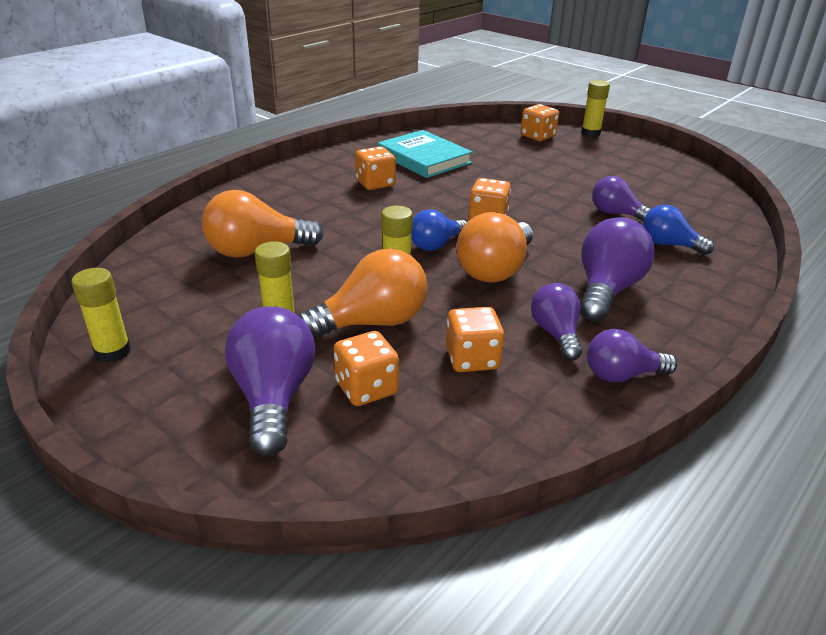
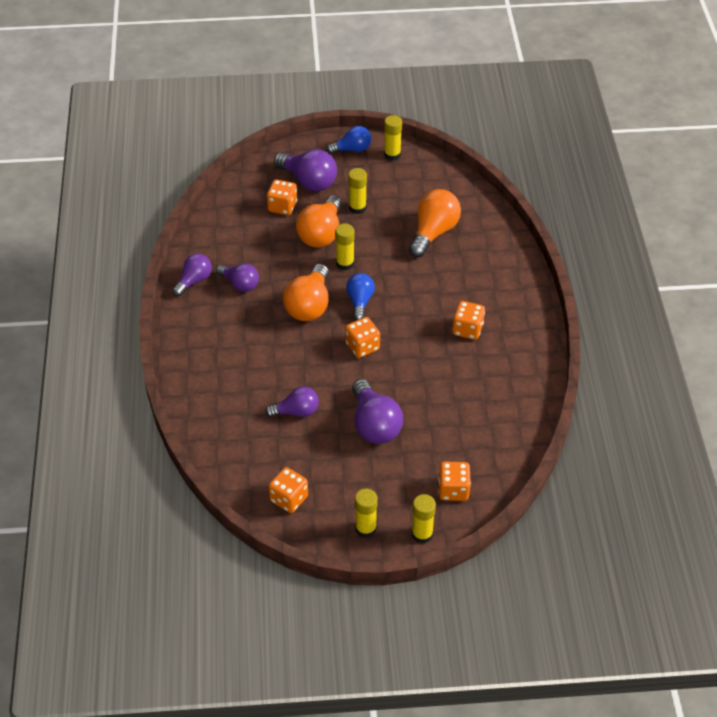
camera: 135 degrees right, 15 degrees up
(424, 158) = (483, 383): turquoise book -> none
(472, 359) = (260, 246): orange dice -> orange dice (289, 498)
(495, 270) = (309, 305): orange light bulb -> orange light bulb turned 150 degrees counterclockwise
(606, 290) = (242, 331): purple light bulb -> purple light bulb (374, 425)
(631, 149) = (365, 528): none -> yellow glue stick
(668, 245) = (241, 399): blue light bulb -> blue light bulb (352, 149)

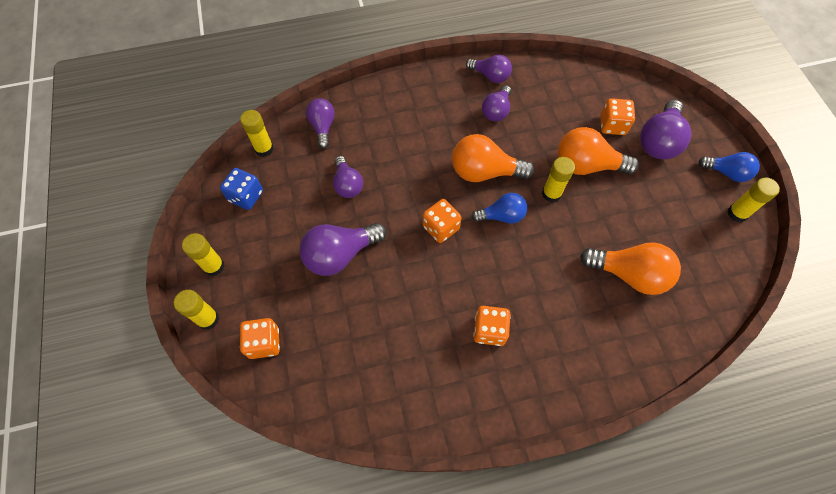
camera: 80 degrees right, 15 degrees up
(217, 426) = (323, 127): none -> purple light bulb
(289, 498) = (246, 196): orange dice -> blue dice
(352, 149) = (726, 173): blue light bulb -> blue light bulb turned 45 degrees counterclockwise
(357, 208) = (637, 192): yellow glue stick -> yellow glue stick (264, 149)

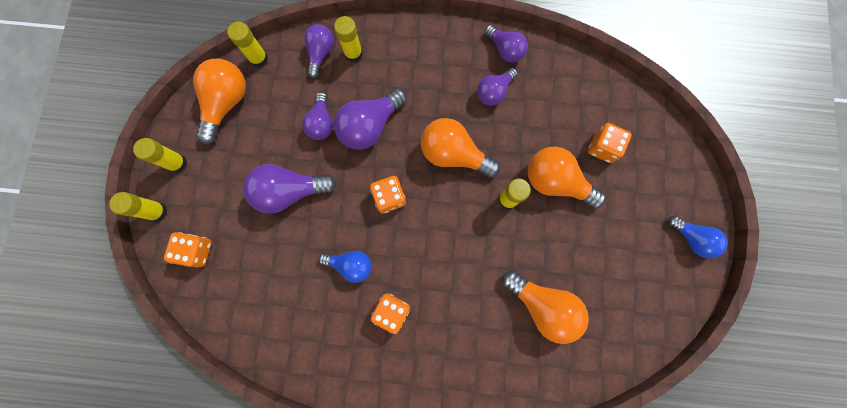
camera: 20 degrees right, 15 degrees up
(246, 196) = (226, 103): blue dice -> orange light bulb
(501, 216) = (450, 205): blue light bulb -> blue light bulb (351, 265)
(658, 141) = (640, 181): purple light bulb -> purple light bulb (370, 126)
(737, 213) = (679, 284): yellow glue stick -> yellow glue stick (353, 53)

